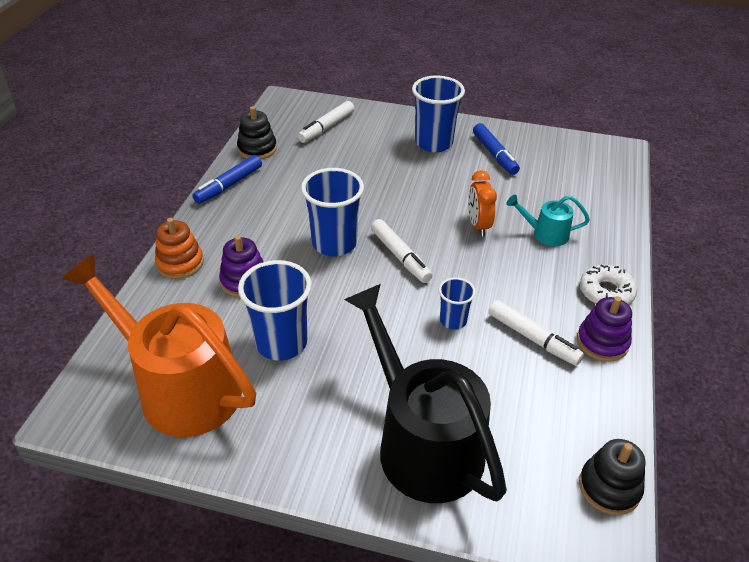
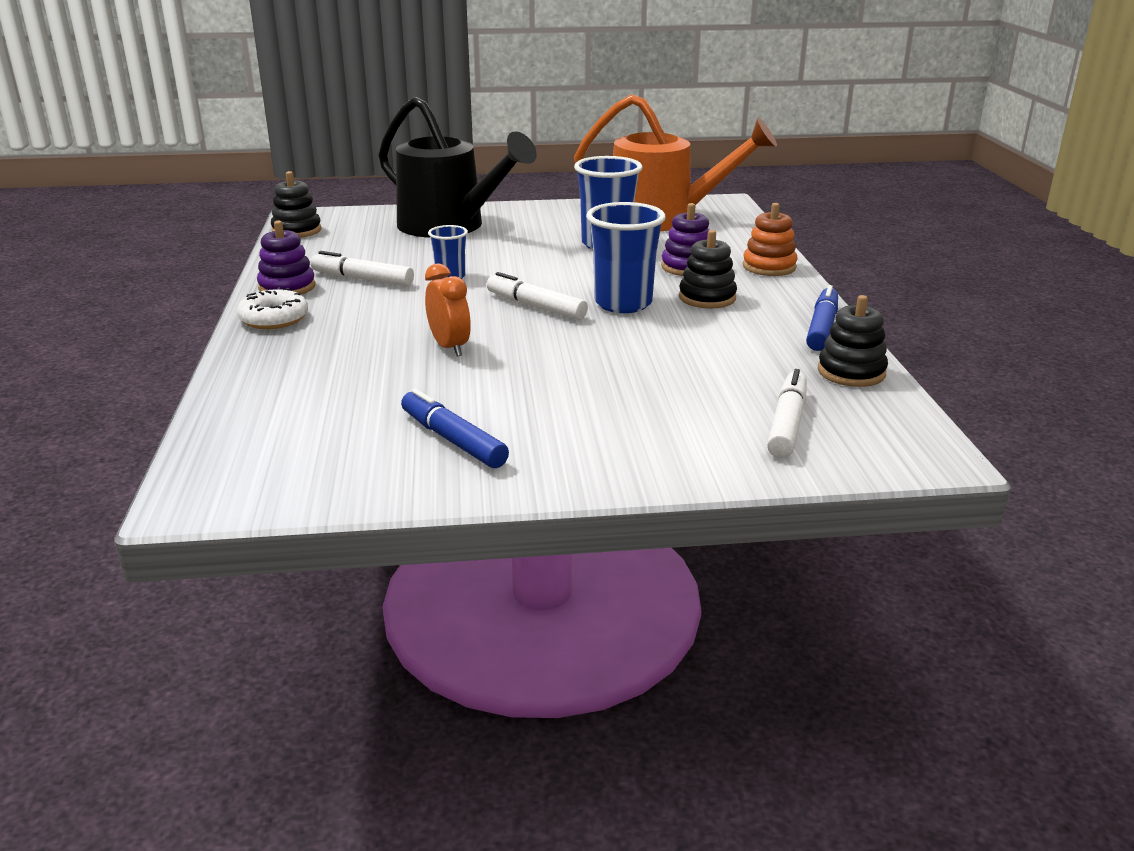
camera: 160 degrees right, 15 degrees down
(269, 235) = (707, 298): none -> black stacking toy
(434, 143) = (574, 437): blue cup -> none
(545, 234) = (351, 354): turquoise watering can -> none

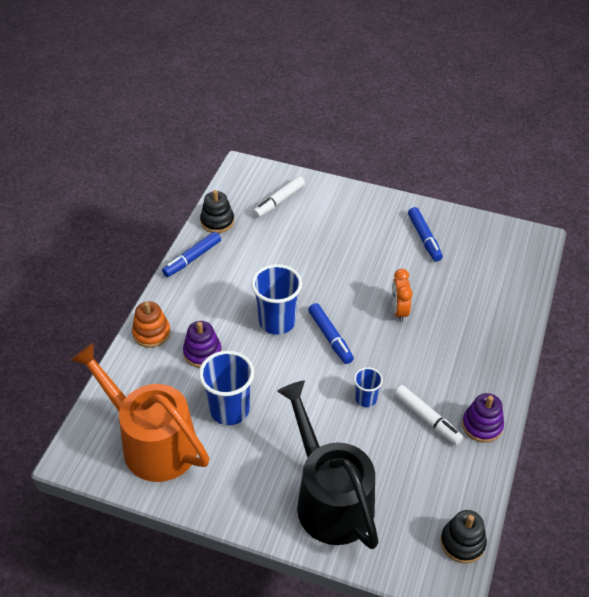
camera: 155 degrees left, 20 degrees up
(274, 319) = (494, 381): white donut -> none
(536, 306) = (330, 337): white marker -> blue marker
(707, 298) = (224, 310): black stacking toy -> none

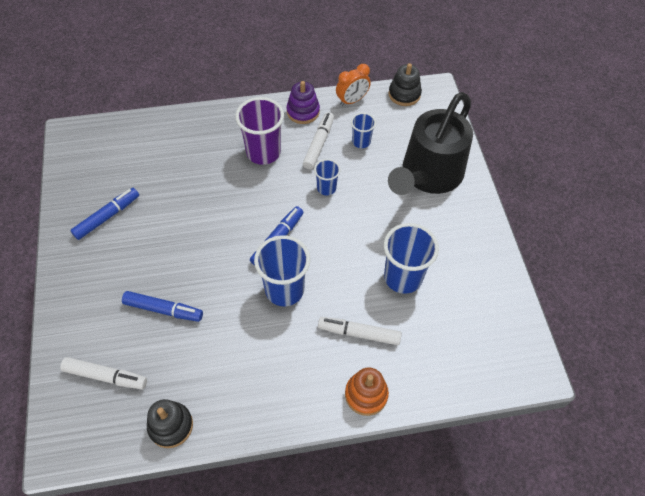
camera: 120 degrees left, 10 degrees up
(151, 442) = (474, 319): orange watering can -> none
(192, 258) = (243, 418): blue marker -> blue marker (163, 309)
(202, 352) = (359, 333): purple stacking toy -> white marker
(399, 311) = (216, 202): orange clock -> orange clock (352, 100)
(410, 458) = (361, 142): none -> blue cup
(440, 368) = (263, 152): none -> purple cup

